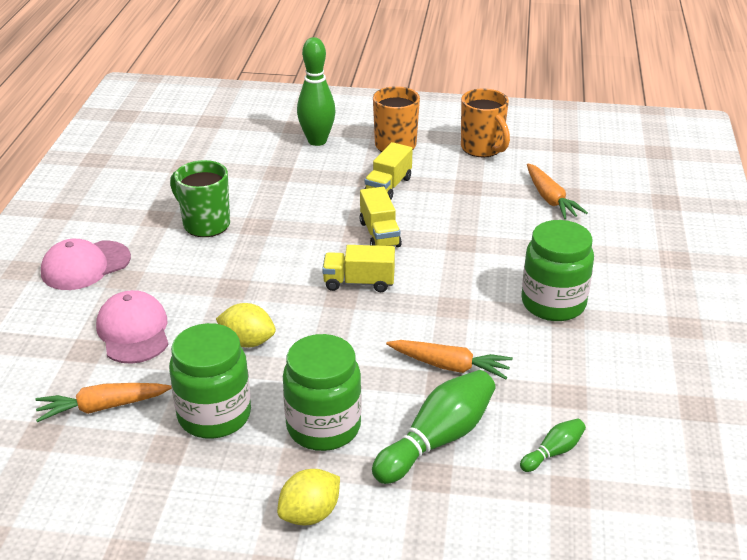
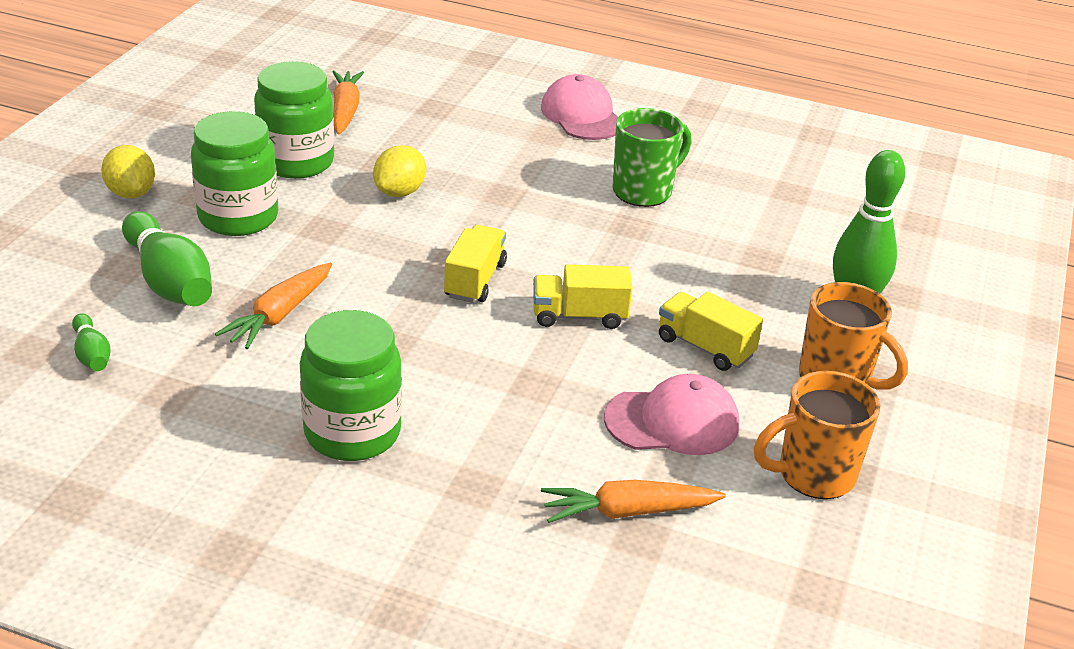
camera: 100 degrees right, 0 degrees up
(133, 331) = (452, 133): pink cap -> pink cap (672, 421)

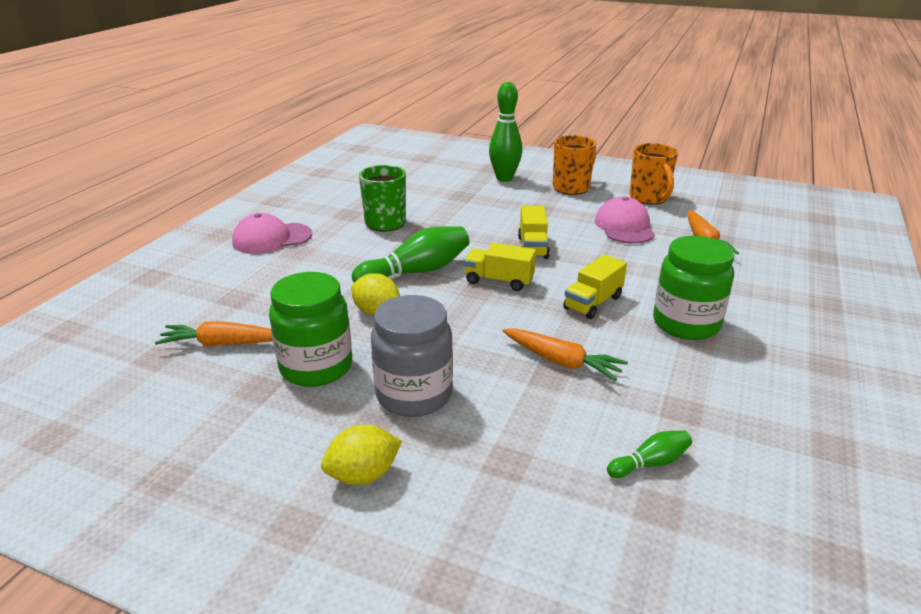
camera: 85 degrees left, 5 degrees down
(169, 281) = (525, 427): green bowling pin -> green bowling pin (416, 272)
(238, 217) = (414, 395): green jar -> grey jar
(705, 347) = (554, 215): yellow truck -> yellow truck (593, 303)

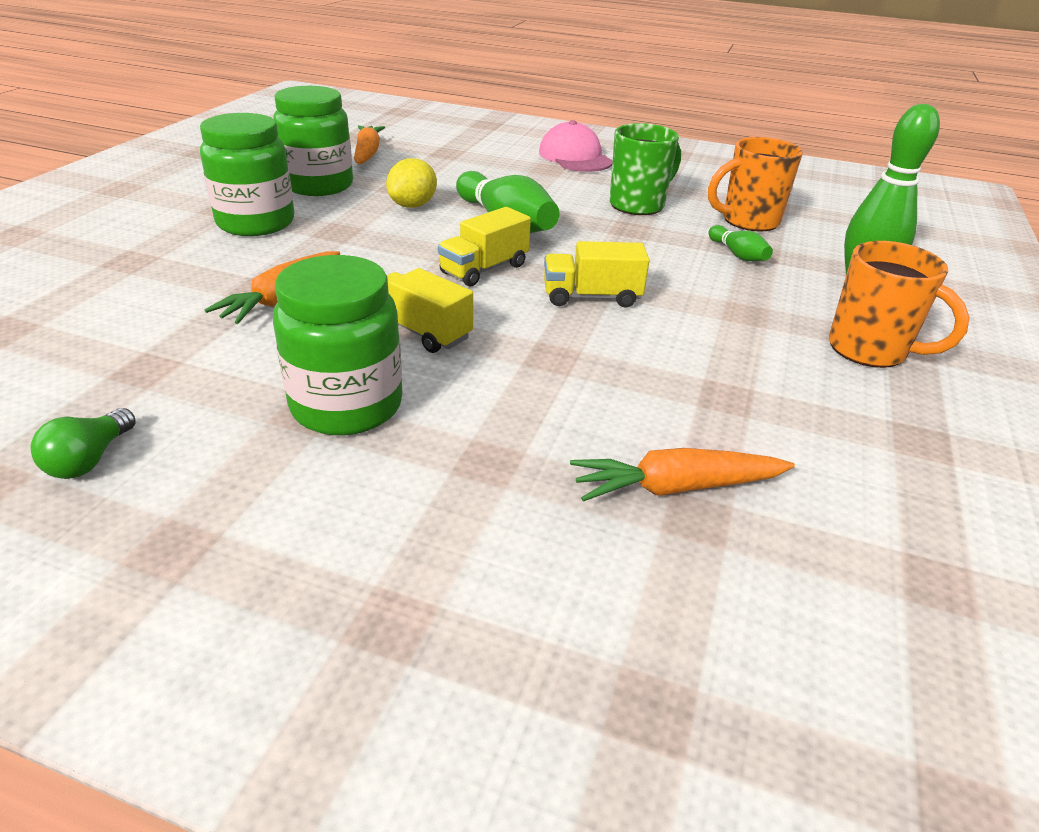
camera: 85 degrees right, 5 degrees up
(363, 475) = (156, 206): yellow lemon -> none
(414, 395) = (256, 223): grey jar -> green jar
(499, 281) = (484, 269): yellow truck -> yellow truck turned 150 degrees counterclockwise
(624, 226) = (707, 390): pink cap -> none
(649, 198) = (881, 443): orange mug -> orange mug (748, 221)
(650, 463) = (68, 333): green bowling pin -> green bowling pin (738, 254)
(786, 409) = (89, 460): none -> green light bulb

